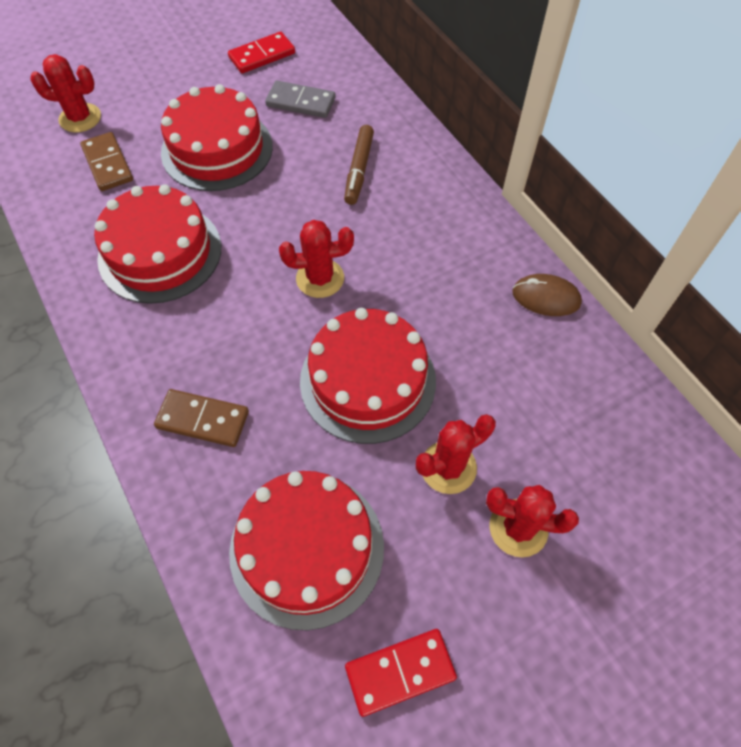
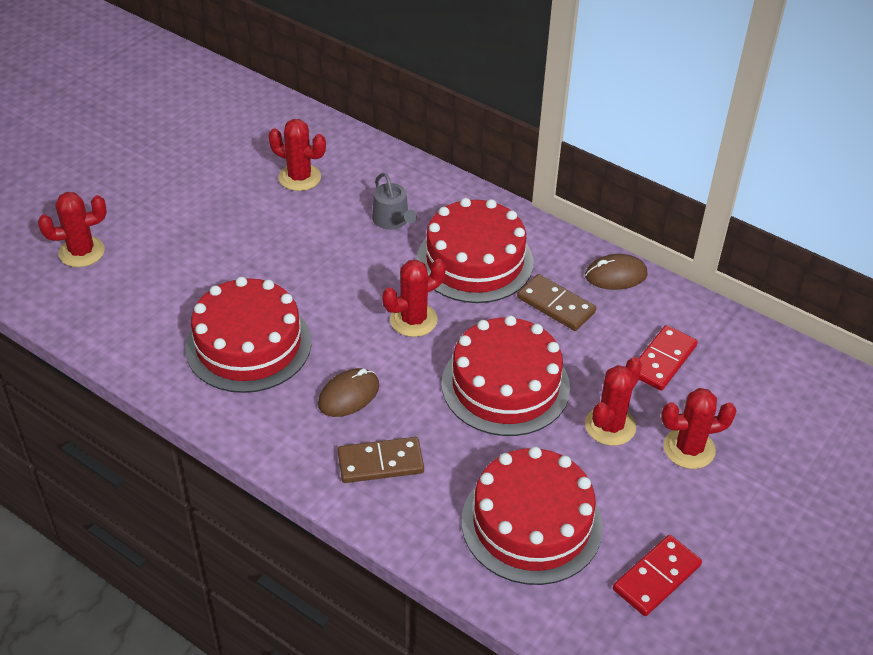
camera: 25 degrees left, 15 degrees down
(108, 164) = (141, 285): brown domino -> brown domino (556, 305)
(216, 336) = (349, 395): none -> brown mouse
(217, 149) = (244, 241): red cake -> red cake (475, 261)
(262, 55) = (233, 146): red domino -> red domino (663, 360)
(301, 102) = (299, 177): grey domino -> red cactus
(359, 169) = (392, 220): brown marker -> grey watering can

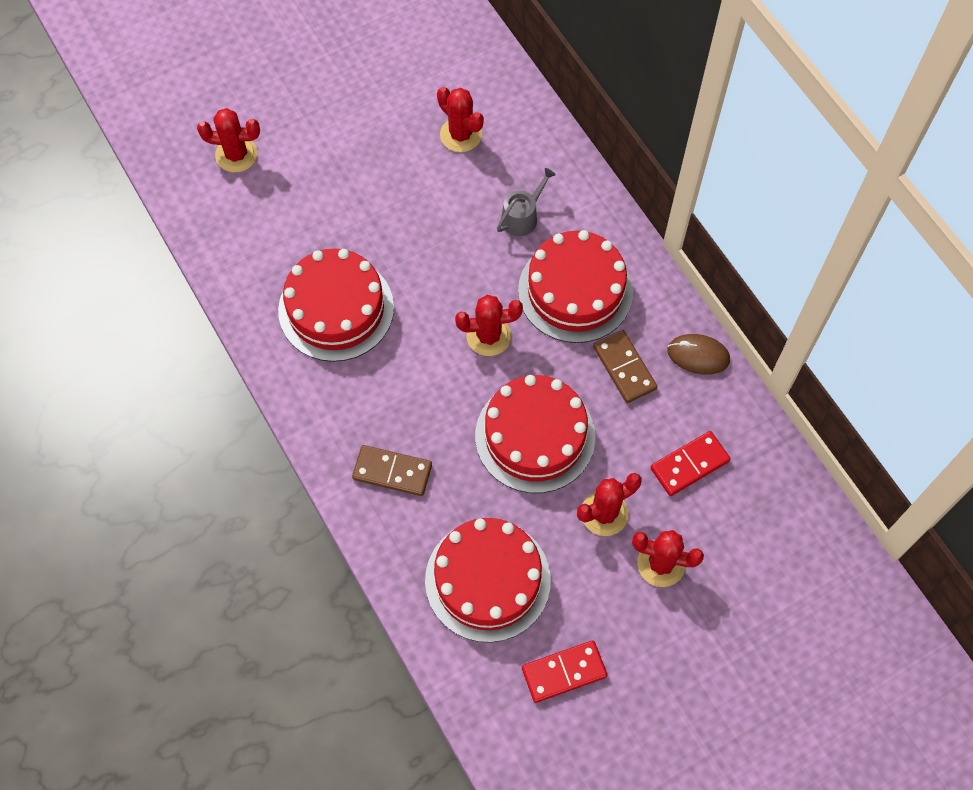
camera: 25 degrees right, 20 degrees up
(349, 395) = (396, 394): brown mouse -> none
(392, 220) = (522, 216): grey watering can -> grey watering can turned 135 degrees counterclockwise

